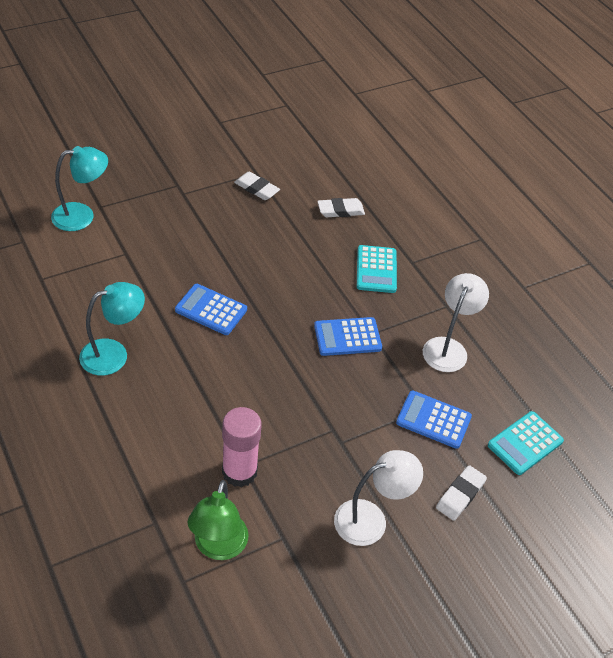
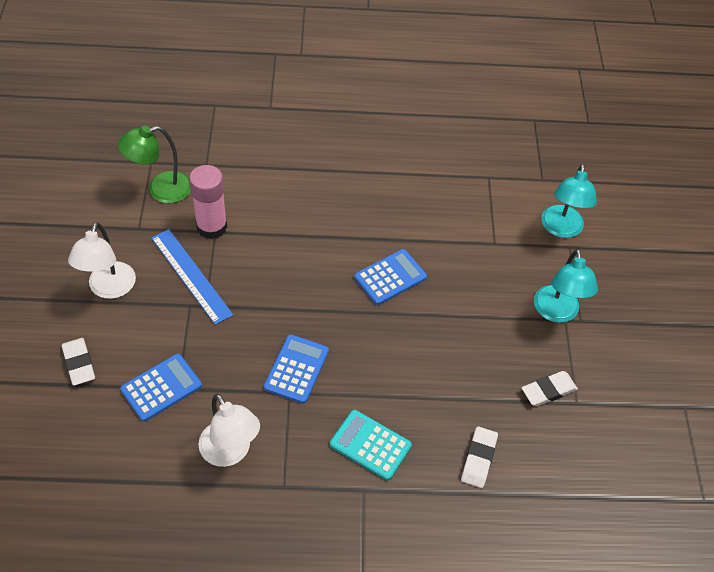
camera: 120 degrees right, 5 degrees up
(114, 354) = (377, 195): turquoise lamp -> turquoise lamp (557, 313)
(218, 547) = (160, 190): green lamp -> green lamp turned 60 degrees counterclockwise
(309, 458) = (191, 276): none -> blue ruler
(525, 443) = (83, 450): turquoise calculator -> none

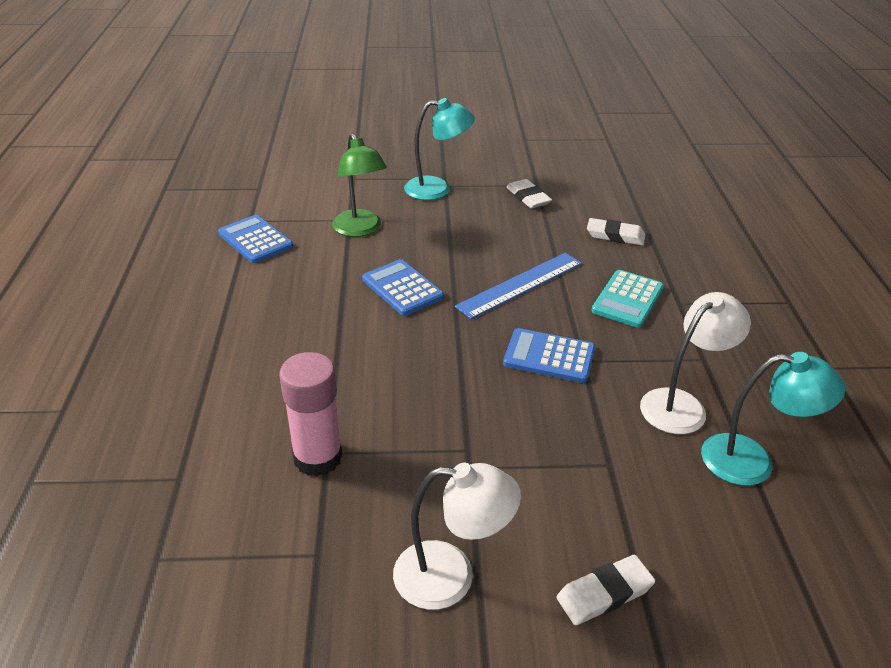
camera: 90 degrees left, 15 degrees down
(160, 190) = (229, 534): green lamp -> green lamp (360, 229)
(161, 388) = (615, 482): blue calculator -> blue calculator (255, 240)
(191, 276) = (415, 472): blue ruler -> blue ruler (520, 285)
(561, 229) = (330, 181): turquoise lamp -> turquoise lamp (752, 462)

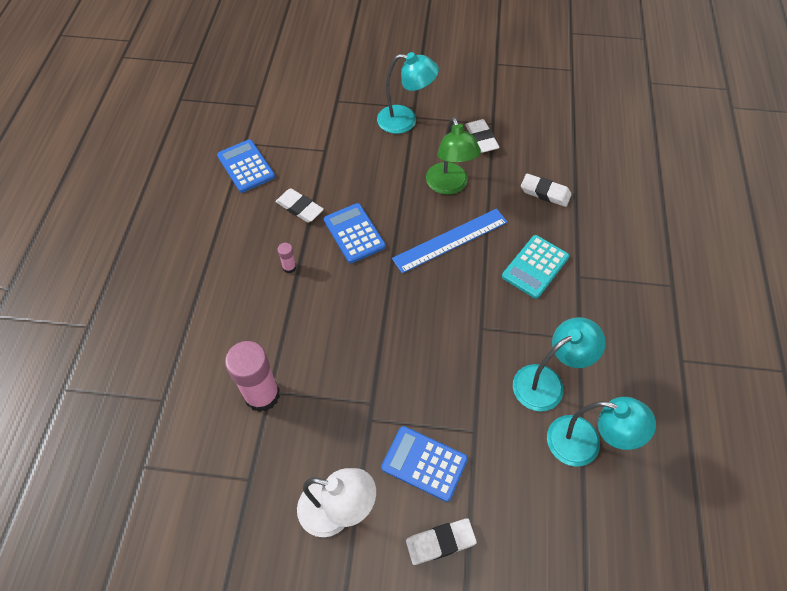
camera: 10 degrees right, 20 degrees up
(328, 326) = (289, 267): none -> pink glue stick
(329, 271) = (299, 208): none -> white eraser
(360, 229) = (332, 163): green lamp -> green lamp (449, 186)
(549, 356) = (455, 320): blue calculator -> blue calculator (424, 463)
(682, 405) = (547, 382): white lamp -> turquoise lamp

